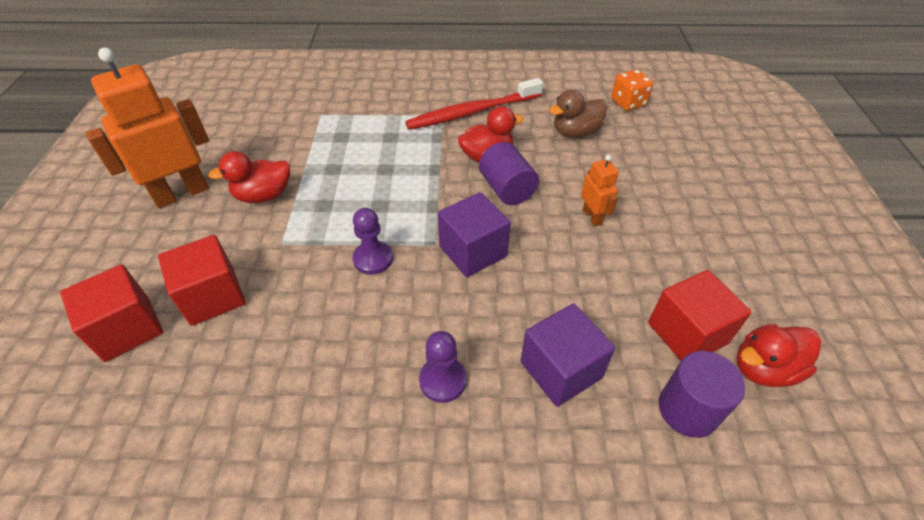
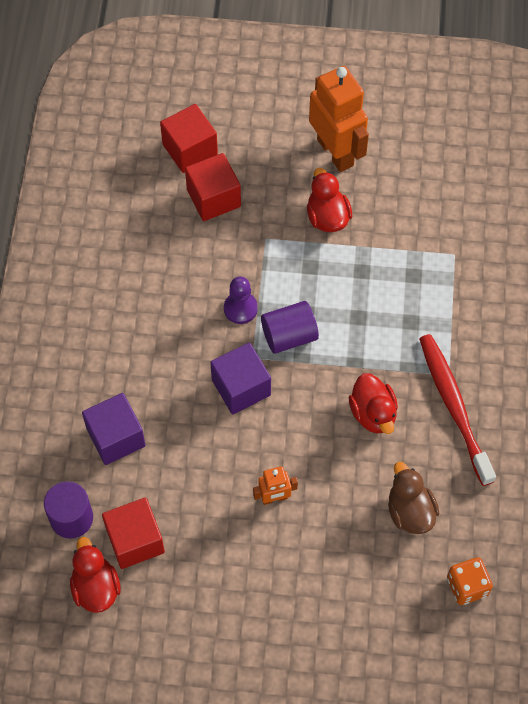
camera: 95 degrees right, 15 degrees up
(443, 380) = (118, 356): purple pawn -> none
(506, 189) = (320, 426): purple cylinder -> purple cylinder (289, 336)

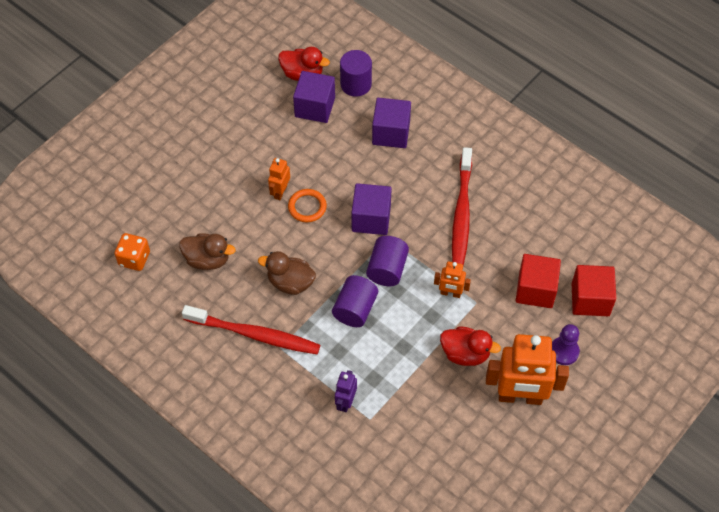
camera: 125 degrees right, 5 degrees down
(135, 540) = (315, 107): red cube -> purple cube
(172, 308) = (461, 213): none -> red toothbrush
(240, 308) = (431, 253): purple pawn -> purple pawn (564, 351)
(273, 265) = (450, 293): none -> orange robot
(273, 458) = (307, 207): none -> orange ring
(355, 336) = (355, 309): none -> purple cylinder
(373, 413) = (290, 282): red duck -> brown duck
(455, 284) = (345, 402): none -> purple robot

